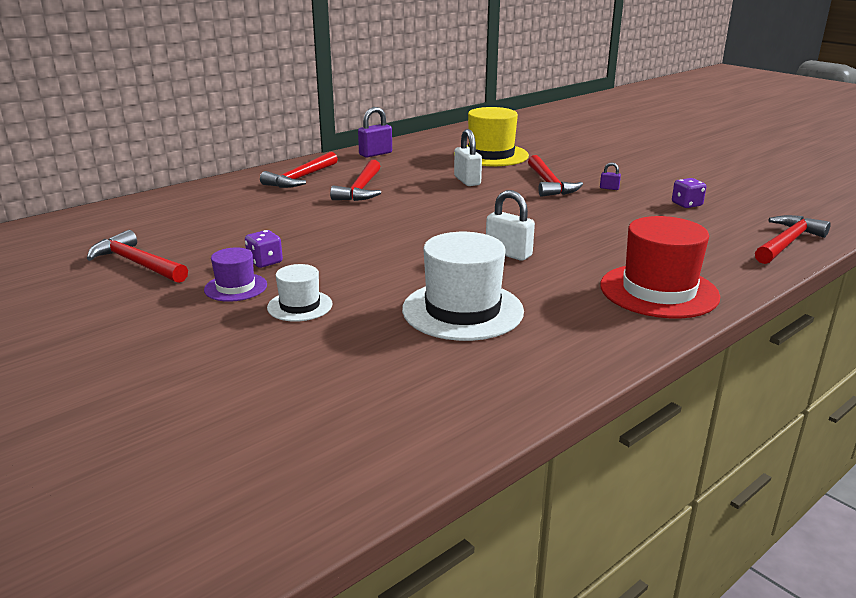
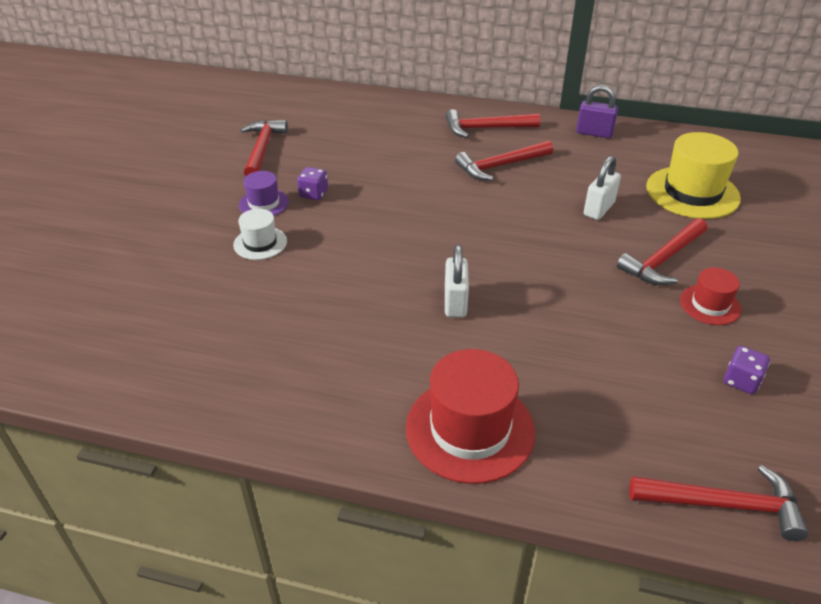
camera: 55 degrees right, 15 degrees up
(462, 310) = (320, 322): white hat -> none
(609, 188) = (710, 305): purple padlock -> red hat

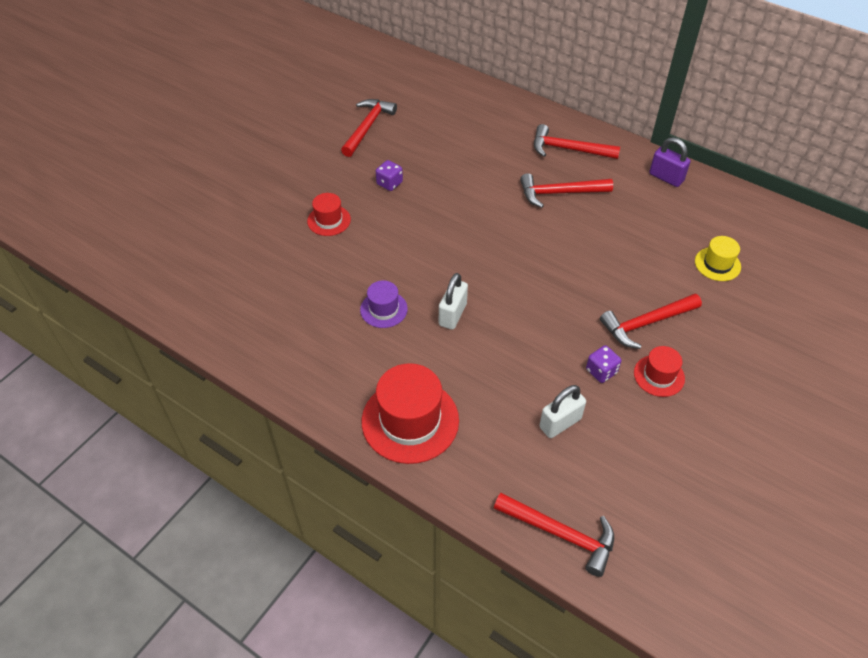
camera: 20 degrees right, 10 degrees up
(260, 243) = (329, 220): white hat -> red hat
(264, 203) = (346, 183): purple hat -> purple hat (383, 309)
(599, 209) = (621, 259): white padlock -> white padlock (560, 423)
(692, 192) = (717, 264): yellow hat -> yellow hat, size x0.54
(741, 381) = (640, 447): purple dice -> purple dice (601, 371)

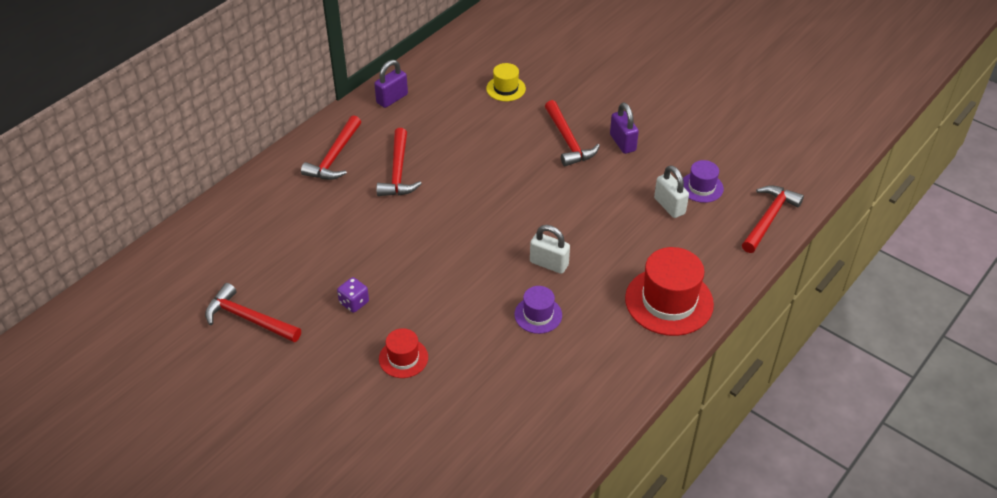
camera: 85 degrees left, 5 degrees down
(601, 371) = (617, 175): purple dice -> none
(601, 458) = (701, 187): none -> purple hat
(659, 376) = (622, 143): red hat -> purple padlock

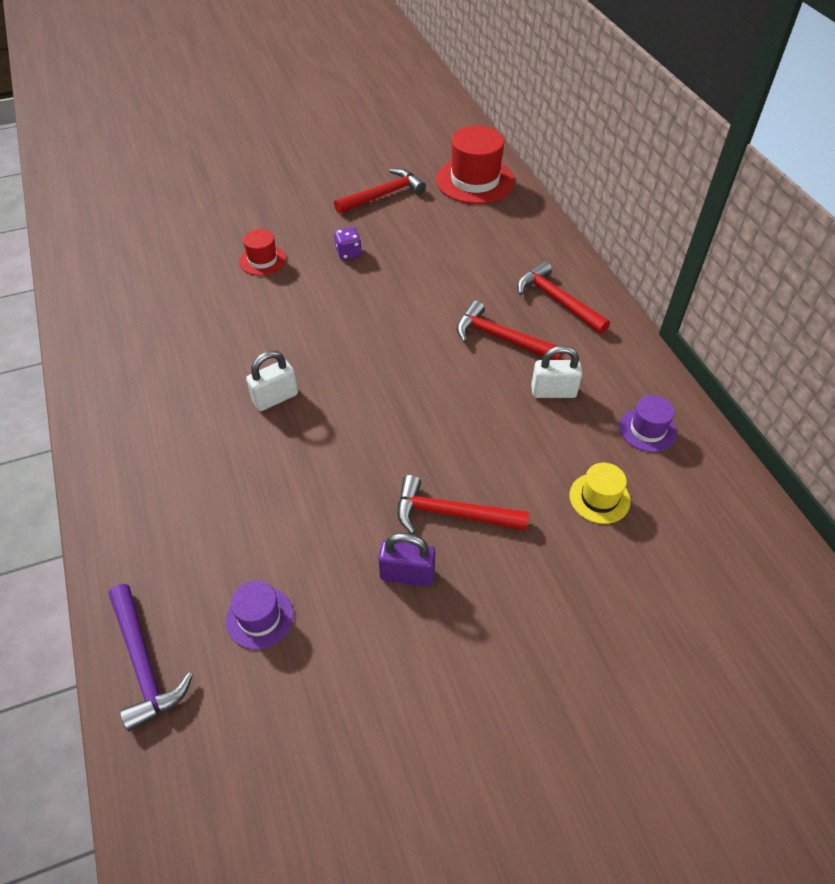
camera: 120 degrees right, 5 degrees up
(392, 99) = (637, 378): purple padlock -> none
(538, 315) = (223, 360): purple hat -> purple hat (647, 429)
(669, 206) = (260, 558): white padlock -> white padlock (553, 392)
(669, 301) = (136, 470): red hat -> red hat (475, 180)
(768, 218) = (144, 663): red hammer -> purple hammer

